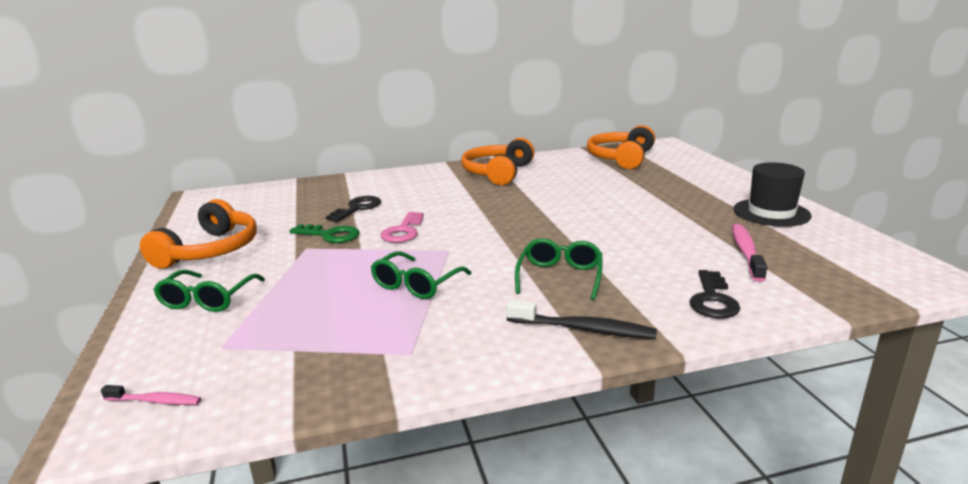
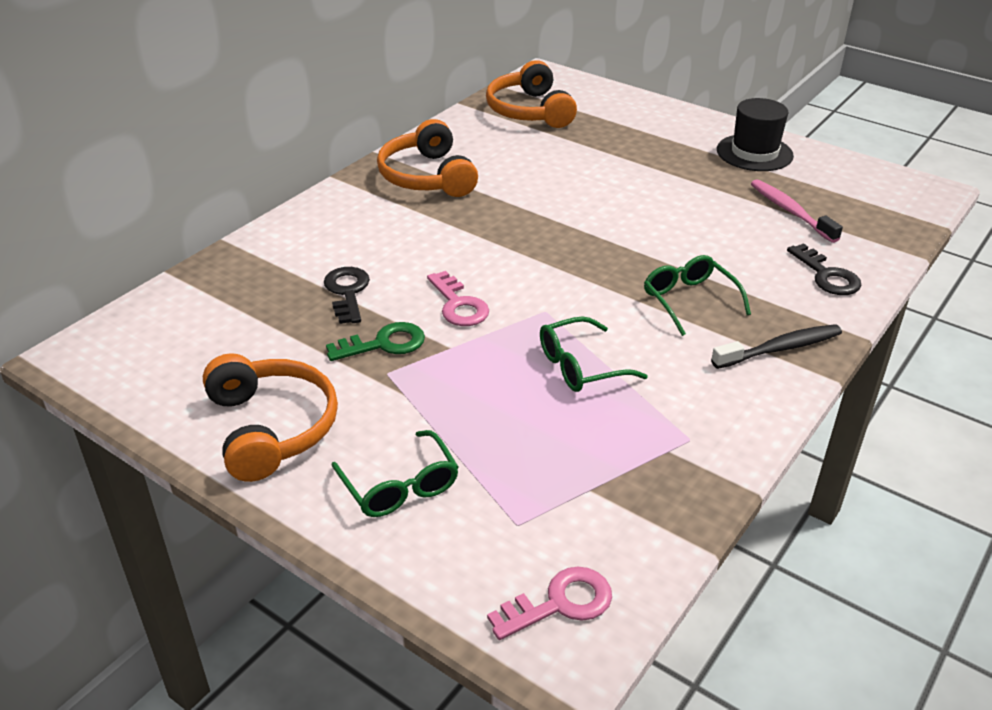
camera: 40 degrees left, 15 degrees up
(155, 401) = (560, 603): pink toothbrush -> pink key
(417, 284) = (581, 366): green glasses -> green glasses turned 75 degrees clockwise

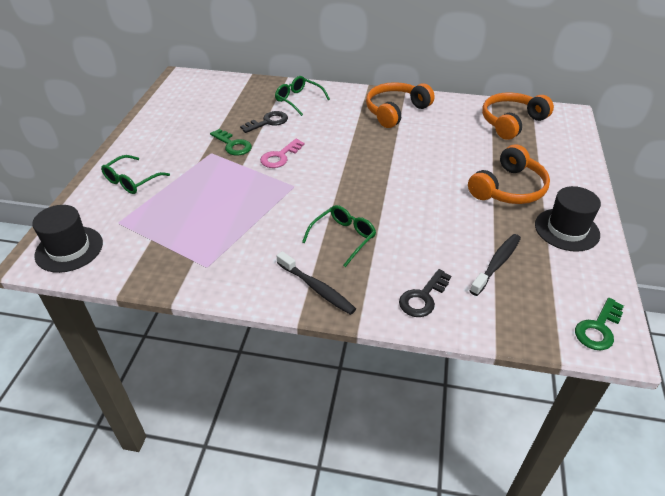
camera: 65 degrees right, 5 degrees up
(272, 428) = (157, 136): orange headphones -> orange headphones (509, 188)
(560, 603) = (69, 249): pink key -> black hat
(581, 366) = (251, 211): green glasses -> green glasses (299, 100)
(790, 211) = (497, 264): pink toothbrush -> black toothbrush
(908, 191) = (598, 328): none -> green key

